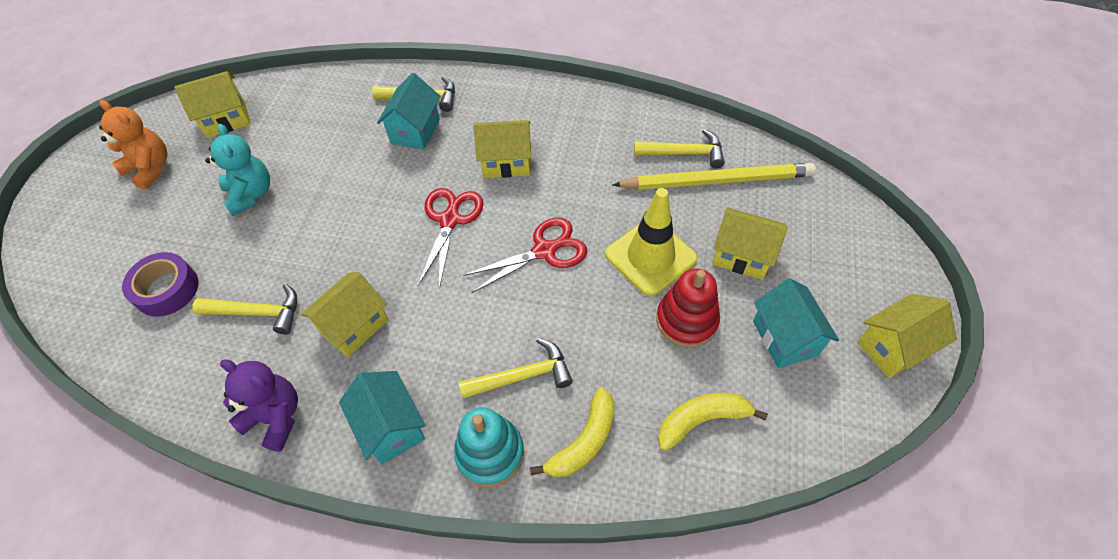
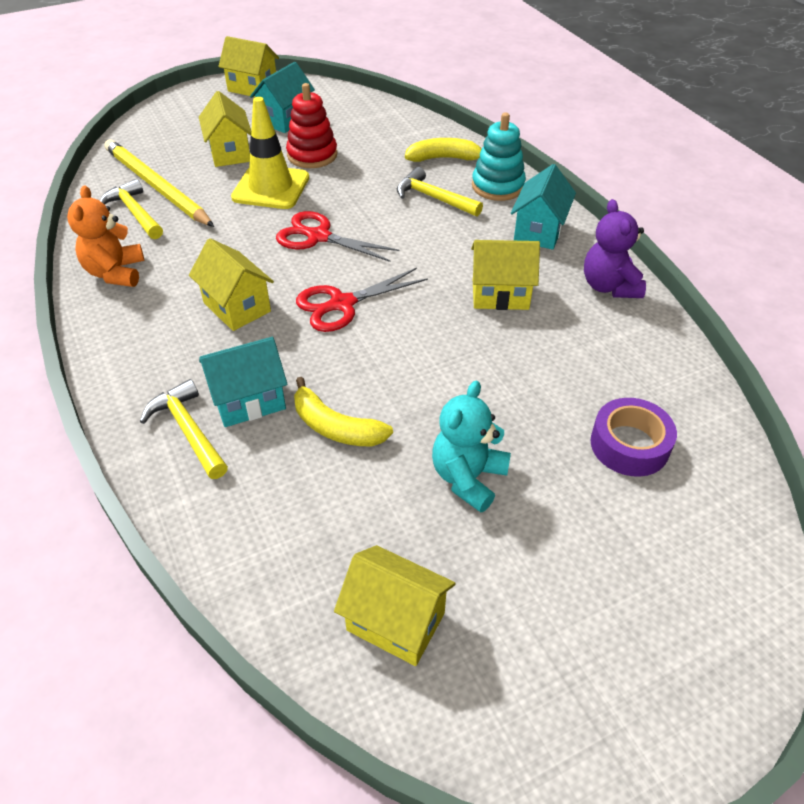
camera: 130 degrees left, 10 degrees down
(150, 168) = (548, 630): orange teddy bear -> orange teddy bear (116, 273)
(257, 312) = (563, 360): yellow hammer -> none
(702, 420) = (378, 128): yellow banana -> yellow banana (335, 427)

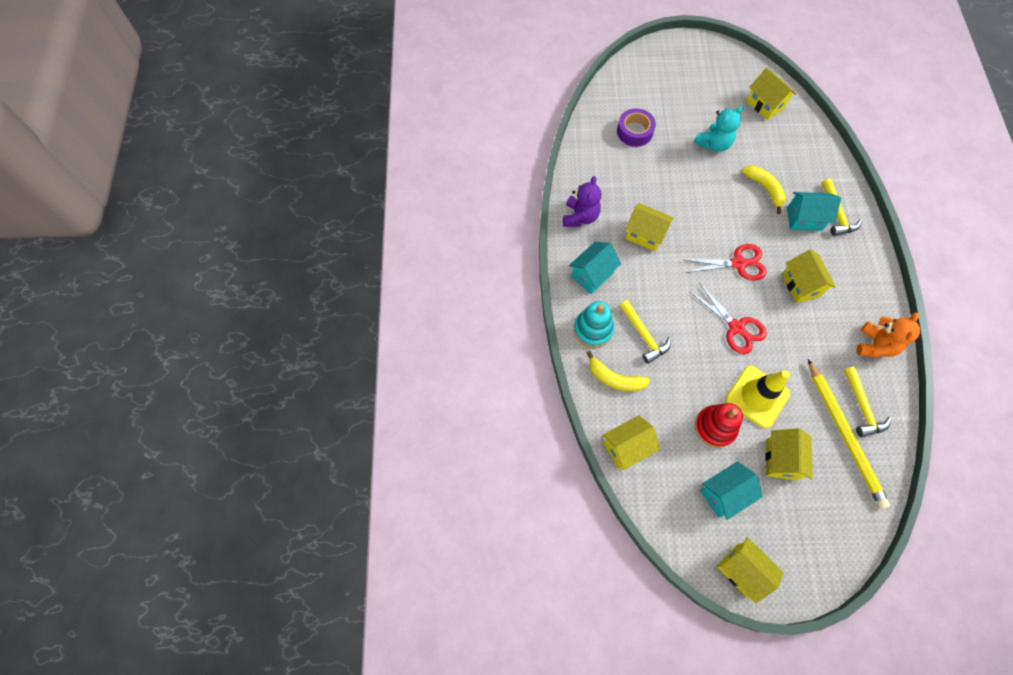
camera: 155 degrees left, 20 degrees up
(400, 121) = (626, 447): none -> yellow house

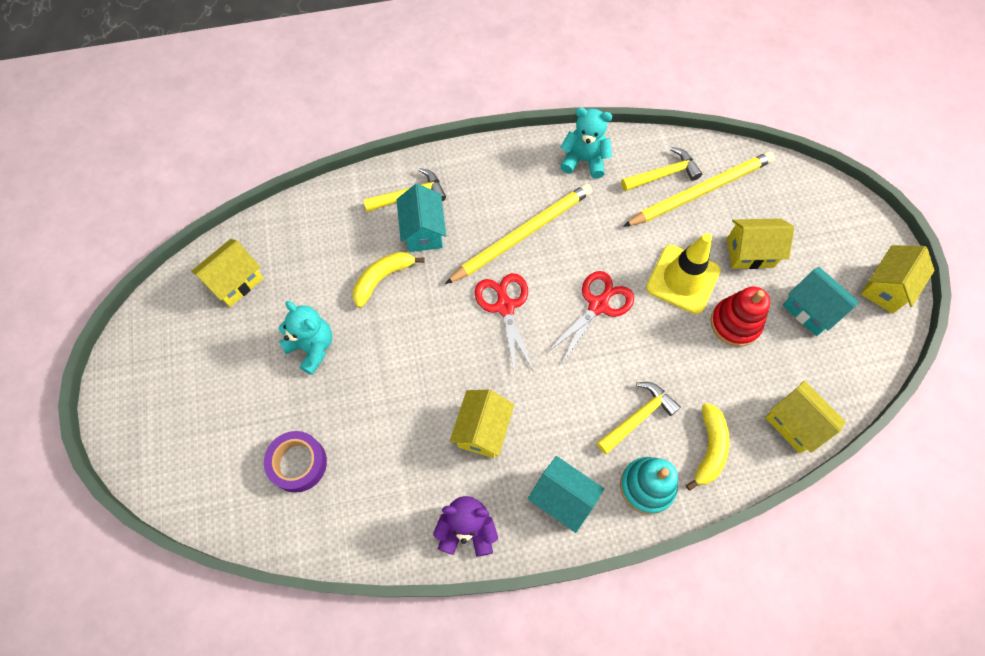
camera: 100 degrees left, 0 degrees up
(801, 285) = (522, 235): yellow house -> yellow pencil
(875, 345) = (584, 160): orange teddy bear -> turquoise teddy bear

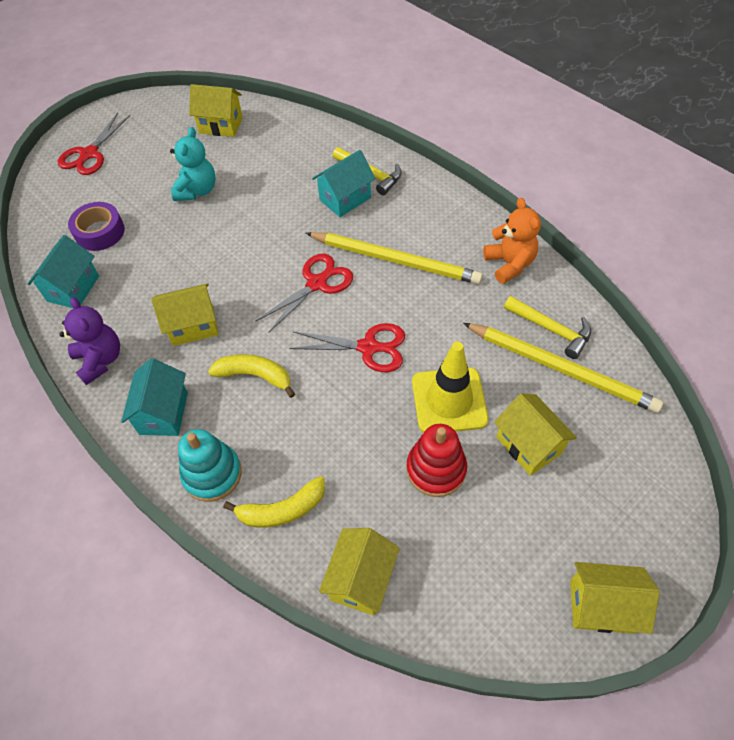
camera: 60 degrees right, 10 degrees down
(169, 427) = (89, 154): none -> red scissors
(382, 278) = (284, 197): yellow banana -> yellow banana (255, 376)
(584, 160) = (509, 264): turquoise teddy bear -> orange teddy bear
(638, 417) = (277, 433): yellow hammer -> none
(810, 310) = (508, 535): turquoise house -> turquoise house (73, 288)

